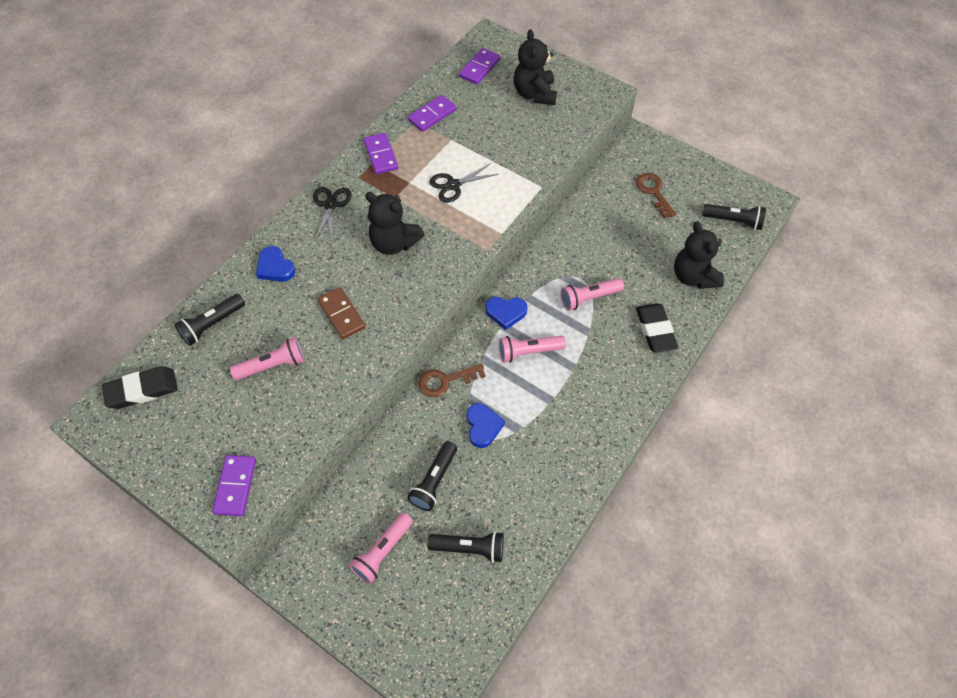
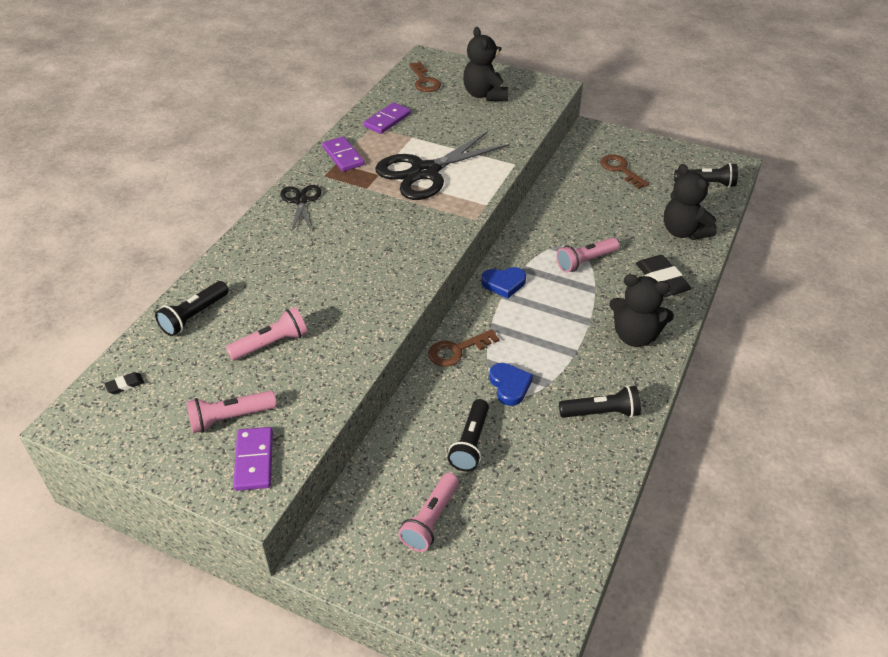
camera: 10 degrees left, 15 degrees down
(142, 390) = (125, 385): black eraser -> black eraser, size x0.46
(275, 267) = (253, 259): blue heart -> none
(341, 314) = (336, 290): brown domino -> none
(394, 243) = (376, 224): black teddy bear -> black teddy bear (635, 336)
(453, 185) = (425, 172): black scissors -> black scissors, size x1.95
(469, 548) = (528, 501): black flashlight -> black flashlight (601, 413)
(479, 68) = (424, 81): purple domino -> brown key
(528, 352) = (538, 314): pink flashlight -> pink flashlight (230, 418)

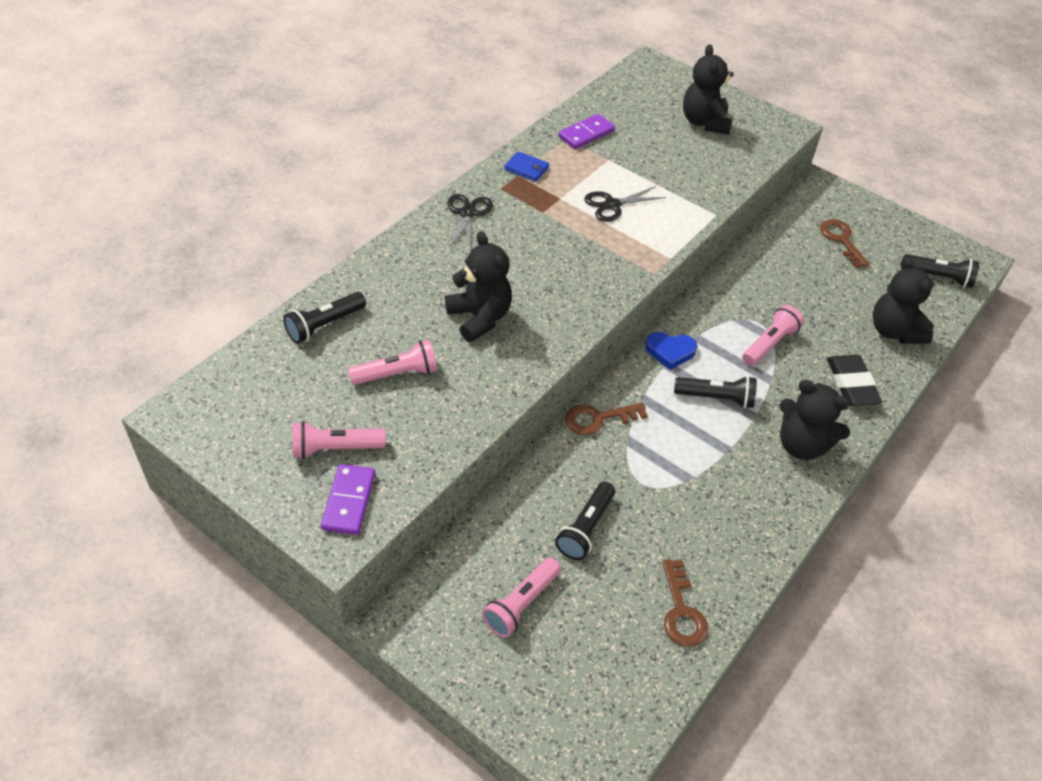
camera: 10 degrees right, 5 degrees up
(125, 385) = (237, 387): black eraser -> none
(333, 283) = (479, 318): none -> black teddy bear
(343, 156) = (526, 168): purple domino -> blue wallet
(424, 81) = (640, 93): brown key -> brown key (681, 611)
(425, 172) = (612, 205): black scissors -> black scissors, size x0.51
(509, 386) = (645, 472): blue heart -> none
(585, 261) = (769, 344): pink flashlight -> pink flashlight turned 150 degrees clockwise
(601, 413) = (738, 526): black flashlight -> black flashlight (716, 398)

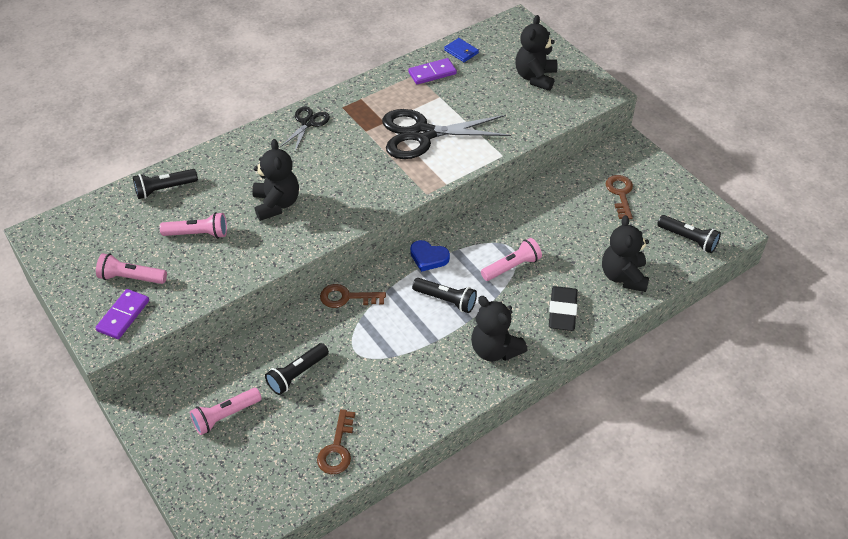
camera: 20 degrees right, 0 degrees up
(526, 168) = (370, 94): blue wallet -> blue wallet (461, 51)
(612, 205) = (422, 134): black scissors -> black scissors, size x1.95

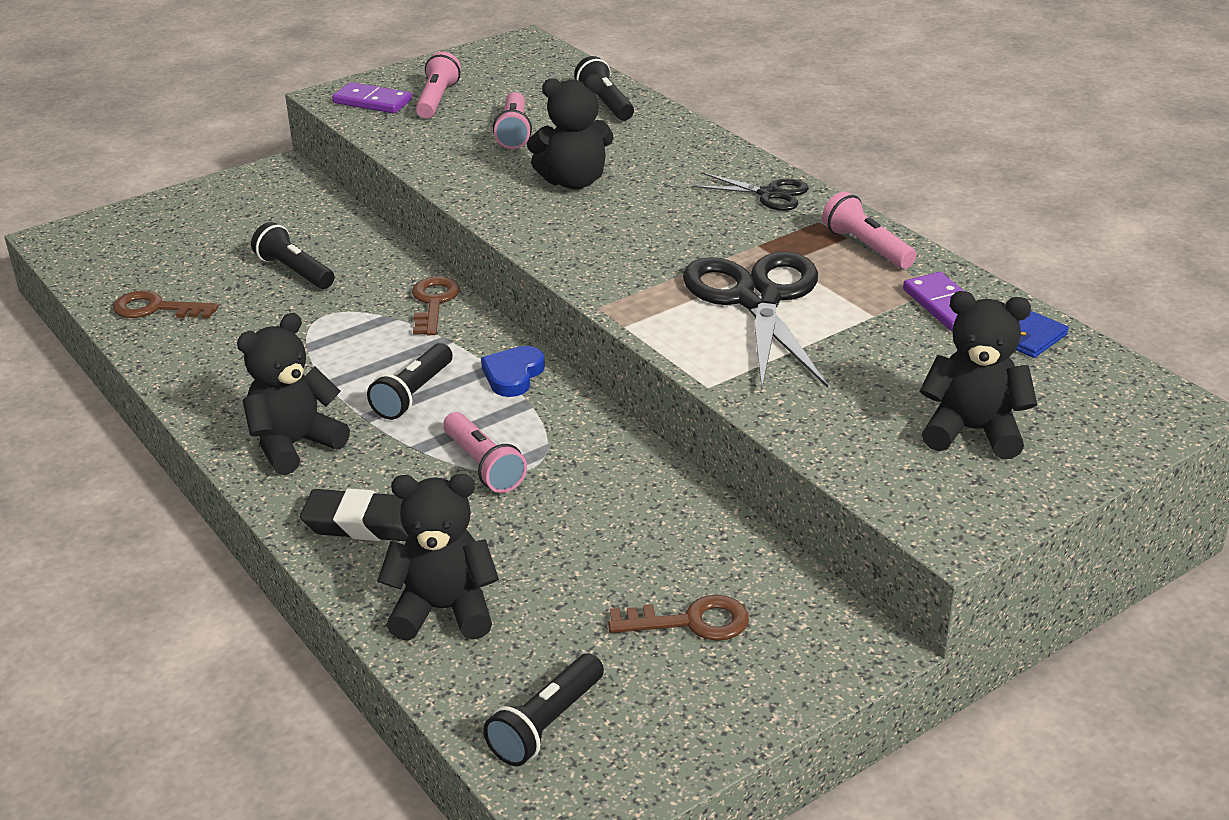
camera: 90 degrees right, 15 degrees down
(225, 416) = (241, 226): pink flashlight -> pink flashlight (866, 247)

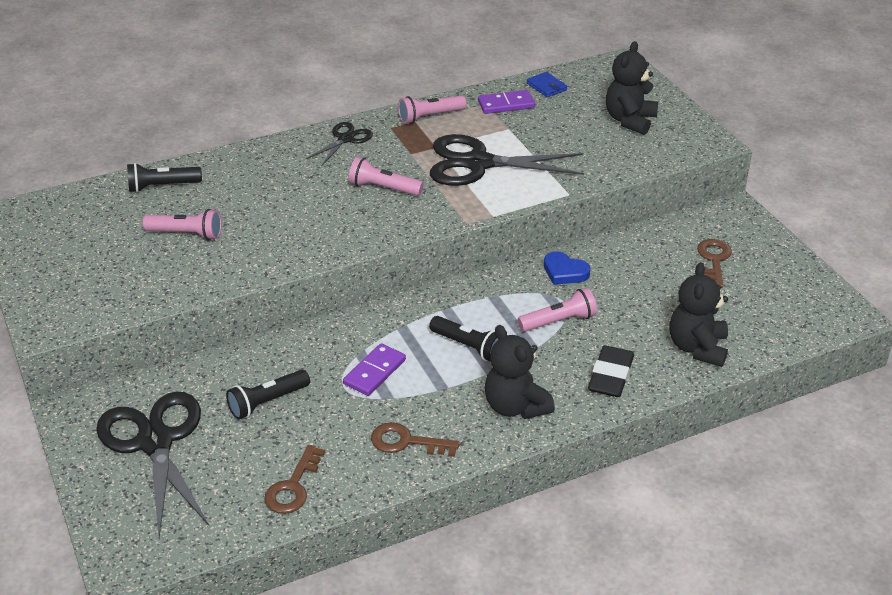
camera: 80 degrees left, 5 degrees up
(230, 221) = (156, 442): none -> black scissors
(372, 102) = (77, 305): purple domino -> purple domino (375, 372)
(433, 303) = (349, 329): brown key -> brown key (406, 442)
(437, 100) = (97, 268): pink flashlight -> pink flashlight (383, 188)
(513, 375) = (459, 300): blue heart -> blue heart (564, 272)
(546, 724) = (790, 318): black flashlight -> none
(574, 182) = (286, 214): black teddy bear -> none

